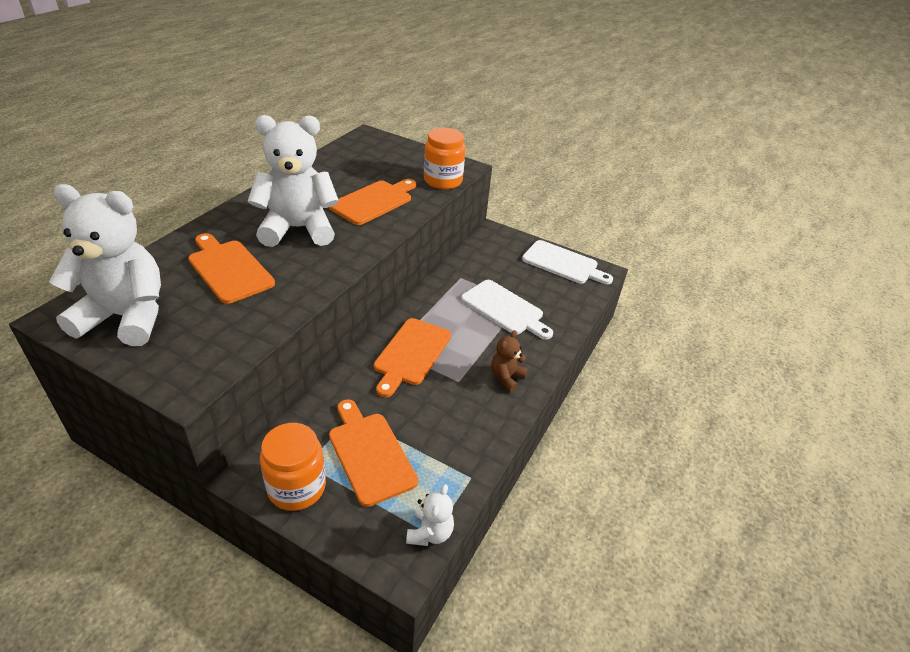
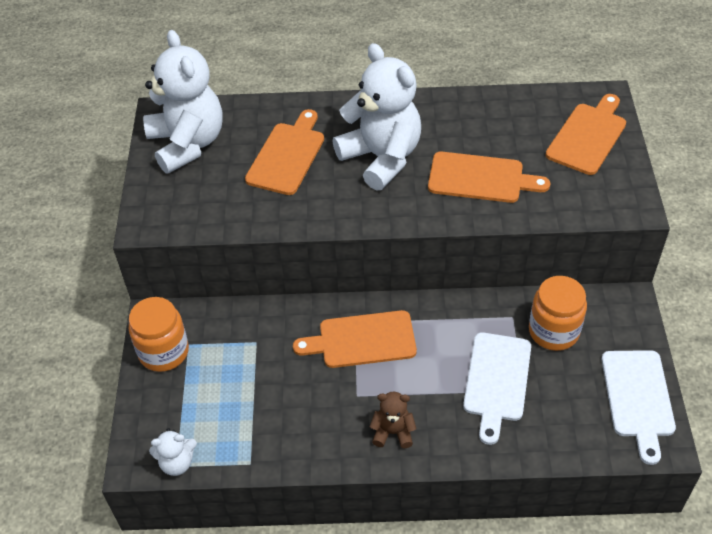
camera: 65 degrees right, 10 degrees up
(370, 454) = (226, 378): orange cutting board -> orange cutting board (588, 136)
(443, 181) = (582, 206): orange jar -> orange jar (553, 331)

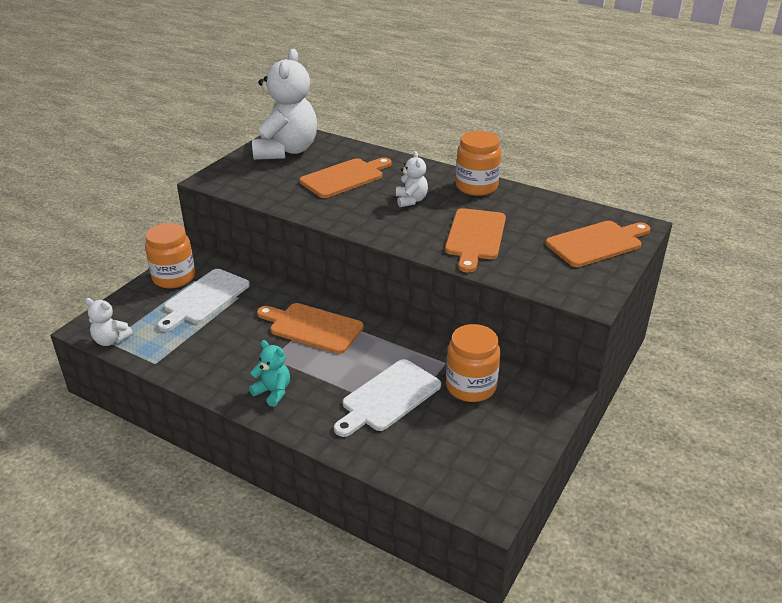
camera: 30 degrees right, 15 degrees down
(381, 158) = (411, 200): white teddy bear -> white teddy bear, size x0.45
(393, 432) = (273, 392): brown teddy bear -> turquoise teddy bear
(426, 110) = (476, 187): none -> orange jar
(480, 178) = (475, 237): orange cutting board -> orange cutting board turned 60 degrees clockwise
(638, 398) = (500, 465): white cutting board -> white cutting board (204, 298)

